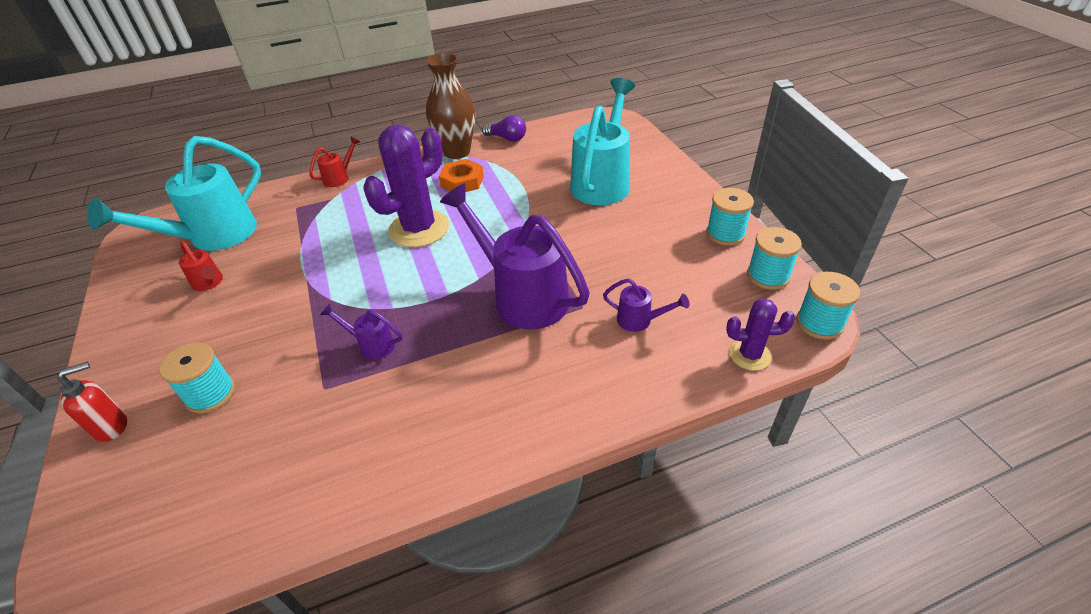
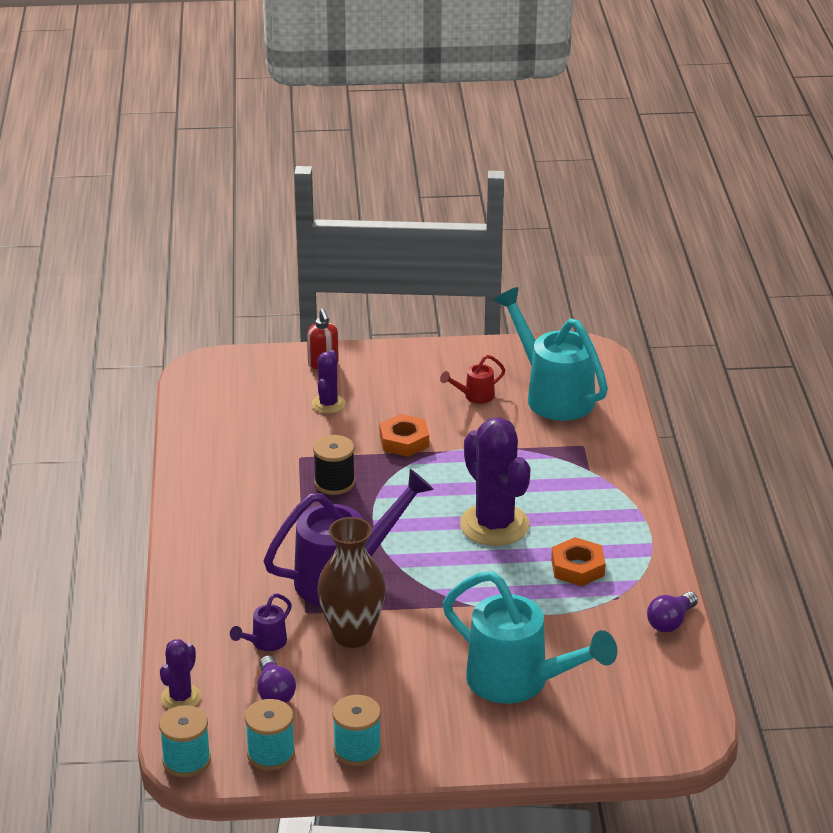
camera: 105 degrees right, 10 degrees down
(210, 394) = (328, 404): turquoise spool -> purple cactus
(290, 312) = (404, 441): none -> orange nut
(340, 177) = (633, 477): red watering can -> none
(371, 344) = (334, 483): purple watering can -> black spool
(457, 152) = (653, 573): brown vase -> brown vase (352, 635)
(697, 295) = (274, 692): none -> purple light bulb

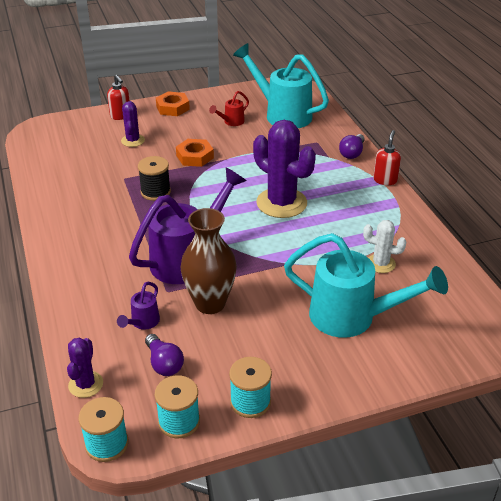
camera: 15 degrees left, 5 degrees up
(577, 567) = (353, 223): orange nut -> orange nut (172, 108)
(587, 625) = (380, 263): none -> white cactus
(651, 516) = (385, 180): none -> red soap dispenser
(670, 622) = (437, 250): purple light bulb -> purple light bulb (352, 153)

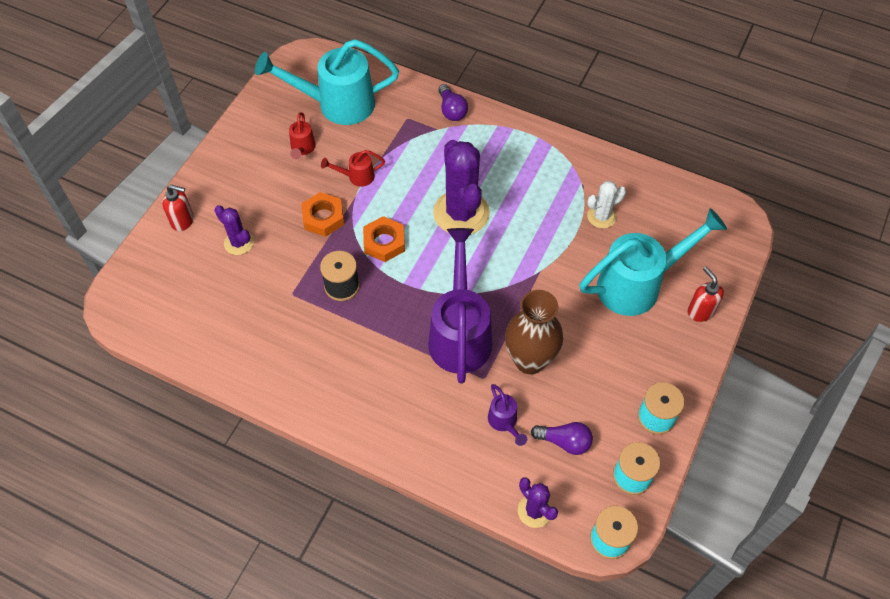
camera: 45 degrees left, 20 degrees up
(172, 108) = (221, 171): orange nut -> orange nut (384, 242)
(243, 150) = (356, 177): none -> red watering can
(281, 203) = (461, 213): purple cactus -> purple cactus turned 75 degrees clockwise
(385, 180) = (511, 123): red soap dispenser -> red soap dispenser (700, 311)

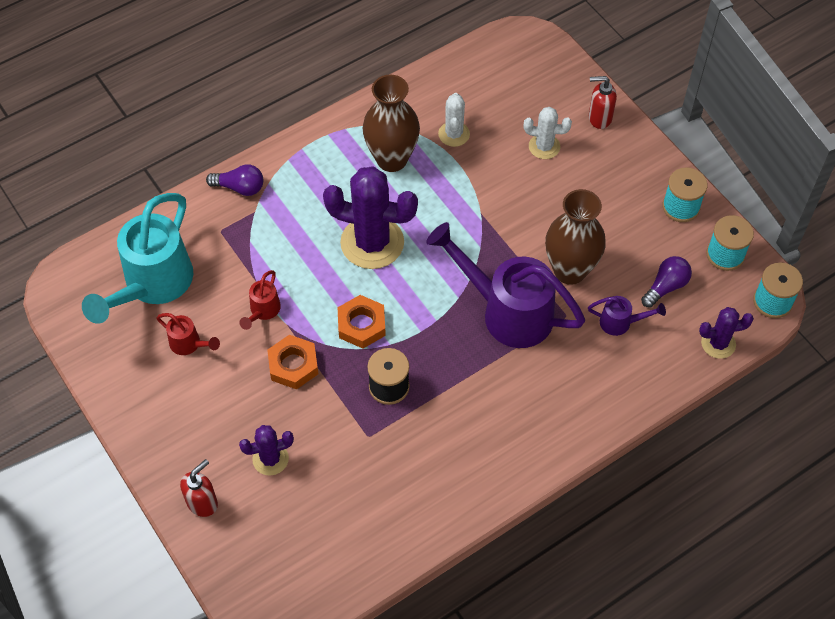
camera: 60 degrees left, 0 degrees up
(546, 188) = (392, 159): none -> brown vase
(638, 284) = (544, 146): turquoise watering can -> white cactus

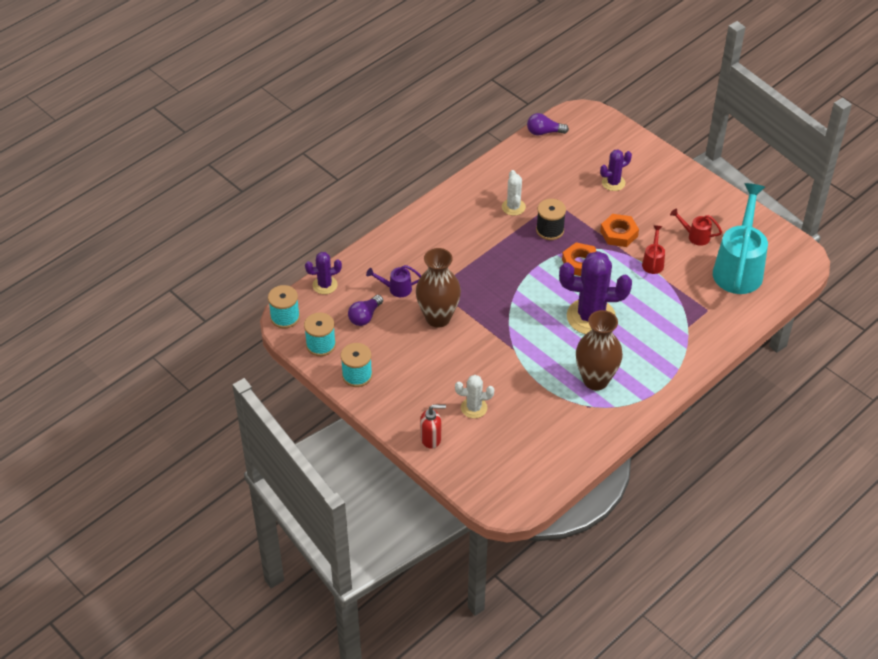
camera: 170 degrees right, 10 degrees down
(202, 502) = (646, 157): red soap dispenser -> none
(240, 187) = (707, 342): purple light bulb -> purple light bulb (544, 132)
(454, 134) = (551, 407): white cactus -> white cactus (513, 207)
(506, 311) = (479, 285): purple watering can -> none

